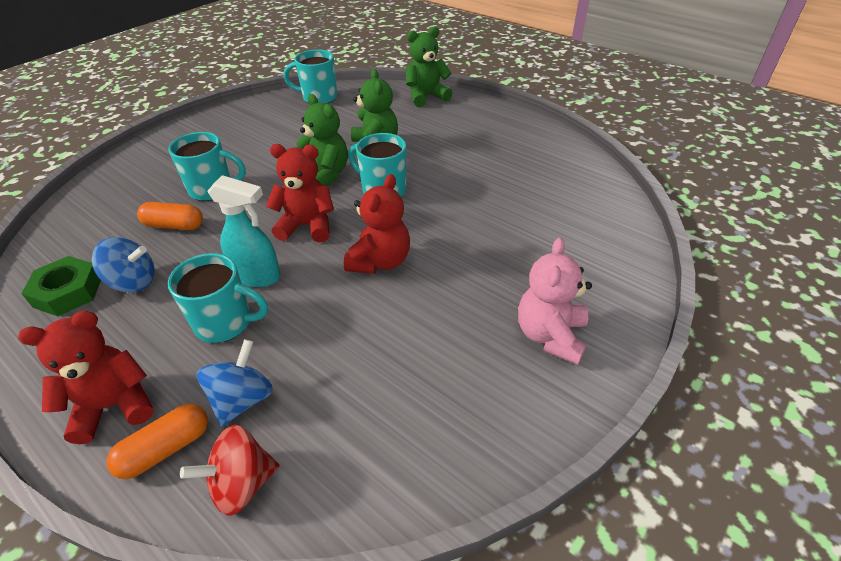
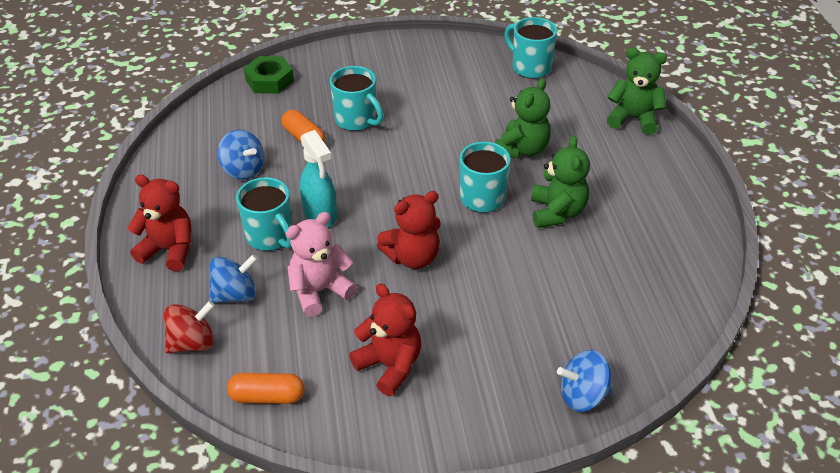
camera: 40 degrees right, 0 degrees up
(68, 292) = (202, 153): green nut -> green nut (269, 80)
(166, 448) = (173, 295): orange capsule -> orange capsule (267, 397)
(242, 483) = (192, 343): red spinning top -> red spinning top turned 135 degrees clockwise
(307, 226) = (392, 194): red teddy bear -> red teddy bear (389, 366)
(325, 175) = (451, 155): green teddy bear -> green teddy bear (557, 212)
(550, 336) = (467, 394): pink teddy bear -> pink teddy bear (319, 291)
(622, 278) = (582, 395): none -> blue spinning top

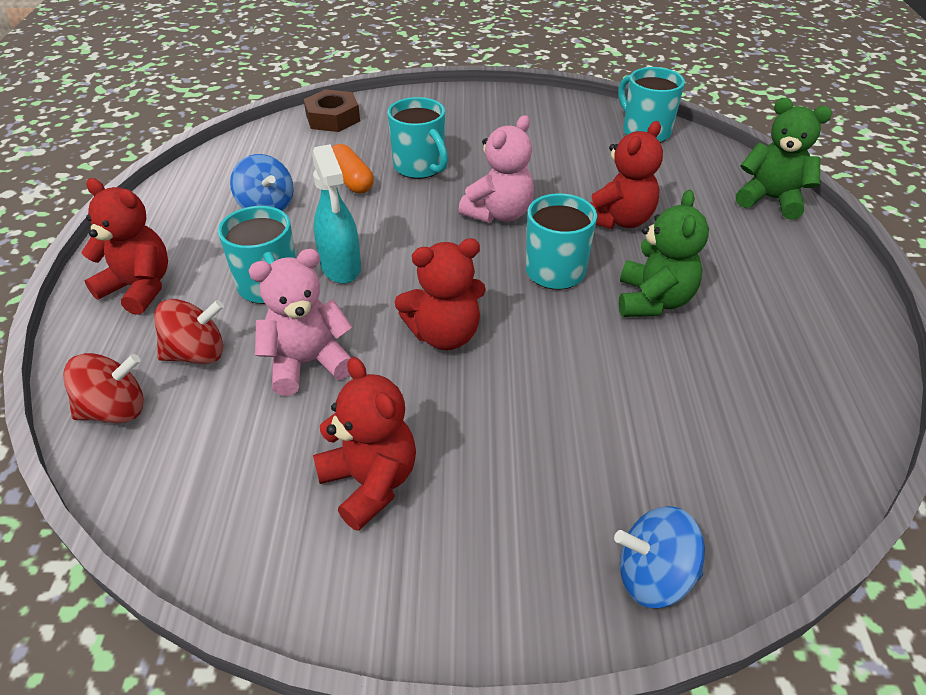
camera: 10 degrees right, 0 degrees up
(235, 295) = (197, 354): blue spinning top -> red spinning top
(267, 397) = (182, 503): orange capsule -> none
(269, 80) = (333, 118): green nut -> brown nut
(429, 155) = (499, 214): none -> pink teddy bear
(522, 149) = (618, 220): green teddy bear -> red teddy bear

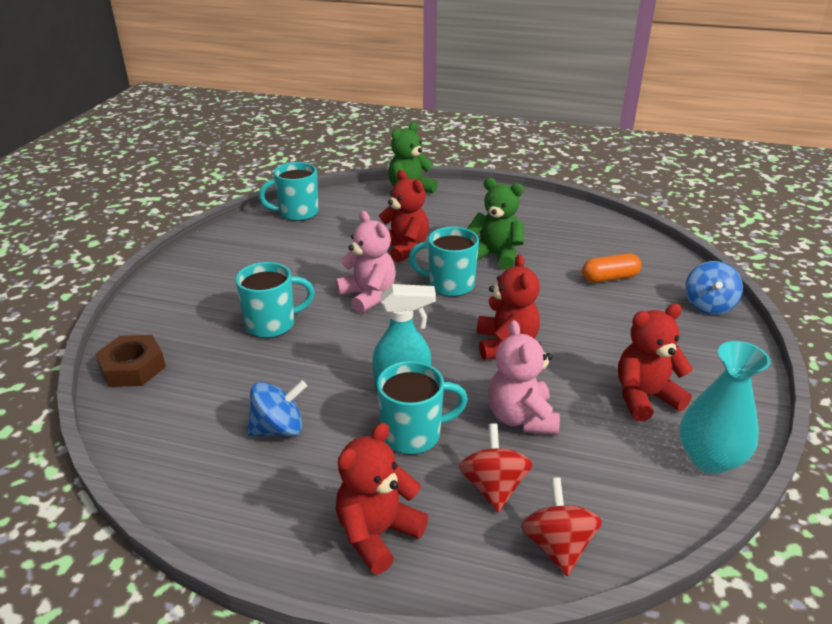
camera: 75 degrees left, 10 degrees down
(254, 558) = (709, 459): none -> turquoise vase
(351, 180) = (266, 367): orange capsule -> orange capsule (609, 278)

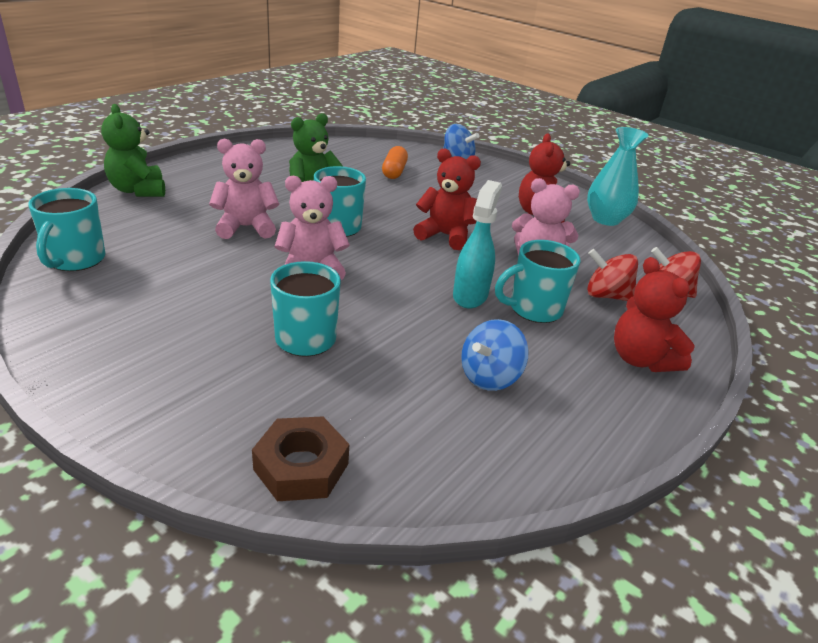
camera: 70 degrees left, 0 degrees up
(278, 429) = (489, 377): blue spinning top -> blue spinning top turned 135 degrees counterclockwise
(403, 248) = (246, 227): red teddy bear -> pink teddy bear
(413, 434) = (533, 309): turquoise mug -> turquoise mug turned 120 degrees counterclockwise

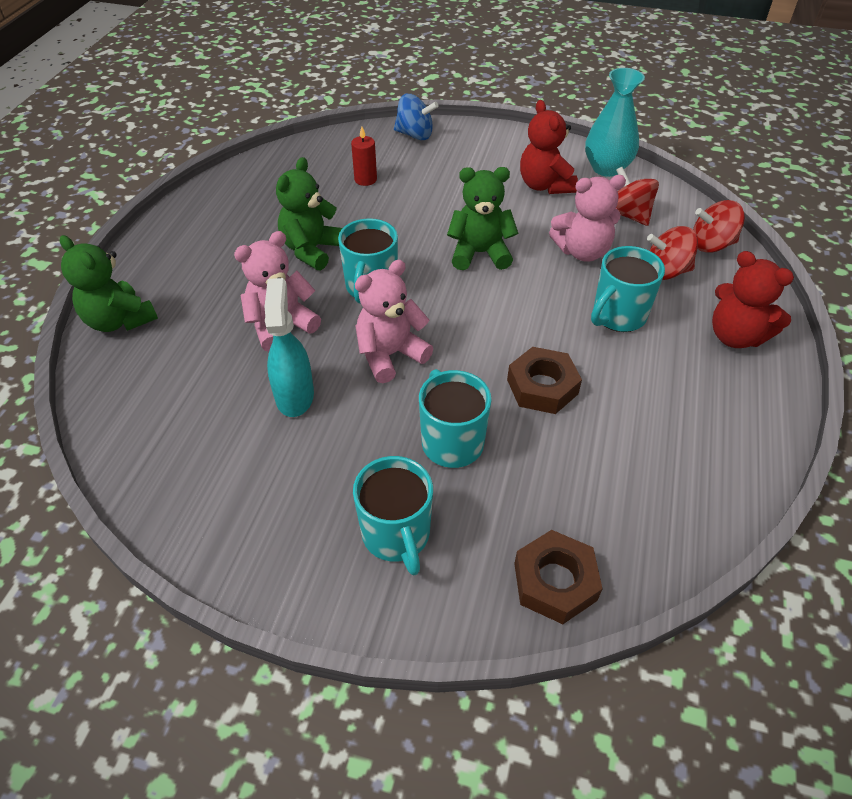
camera: 20 degrees left, 15 degrees up
(75, 260) = (145, 448): turquoise mug -> turquoise mug (396, 535)
(394, 172) = (365, 179): orange capsule -> red candle
(420, 331) = (542, 386): none -> brown nut
(445, 236) = (480, 253): red teddy bear -> green teddy bear
(470, 295) = (554, 323): turquoise spray bottle -> turquoise spray bottle (295, 395)
(489, 377) = (633, 413): blue spinning top -> none
(601, 251) = (628, 215): none -> red spinning top

